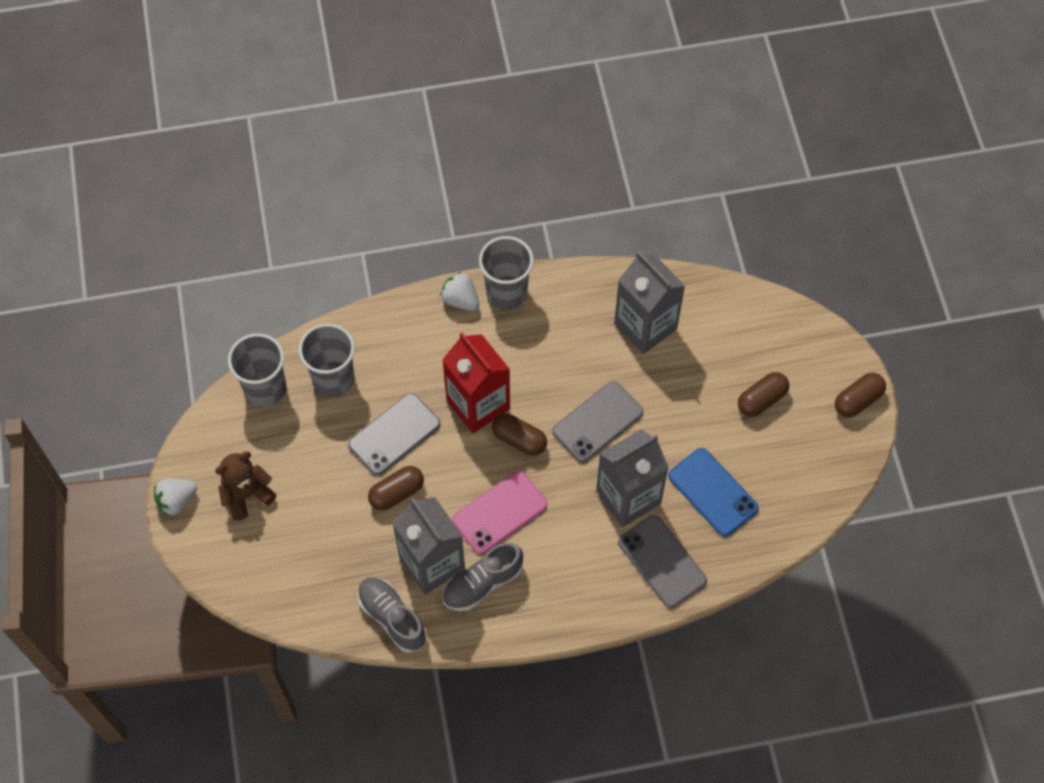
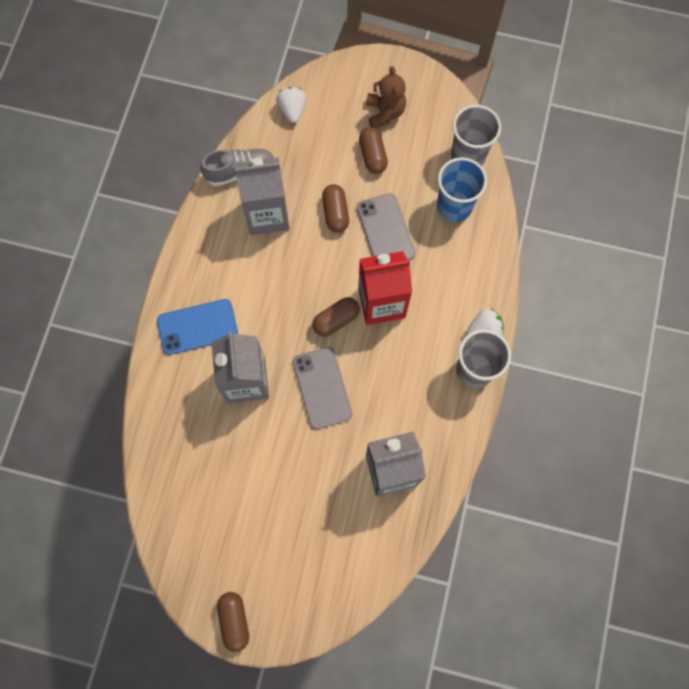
camera: 115 degrees right, 10 degrees up
(177, 501) = (402, 67): white strawberry -> white strawberry (292, 110)
(333, 379) = (454, 206): grey cup -> blue cup
(482, 583) = (233, 243): grey shoe -> none
(500, 512) = (282, 279): pink phone -> none
(661, 561) = (181, 380): grey phone -> none
(713, 492) = (216, 449): blue phone -> blue phone (197, 327)
(761, 400) = (276, 534): brown capsule -> brown capsule (372, 156)

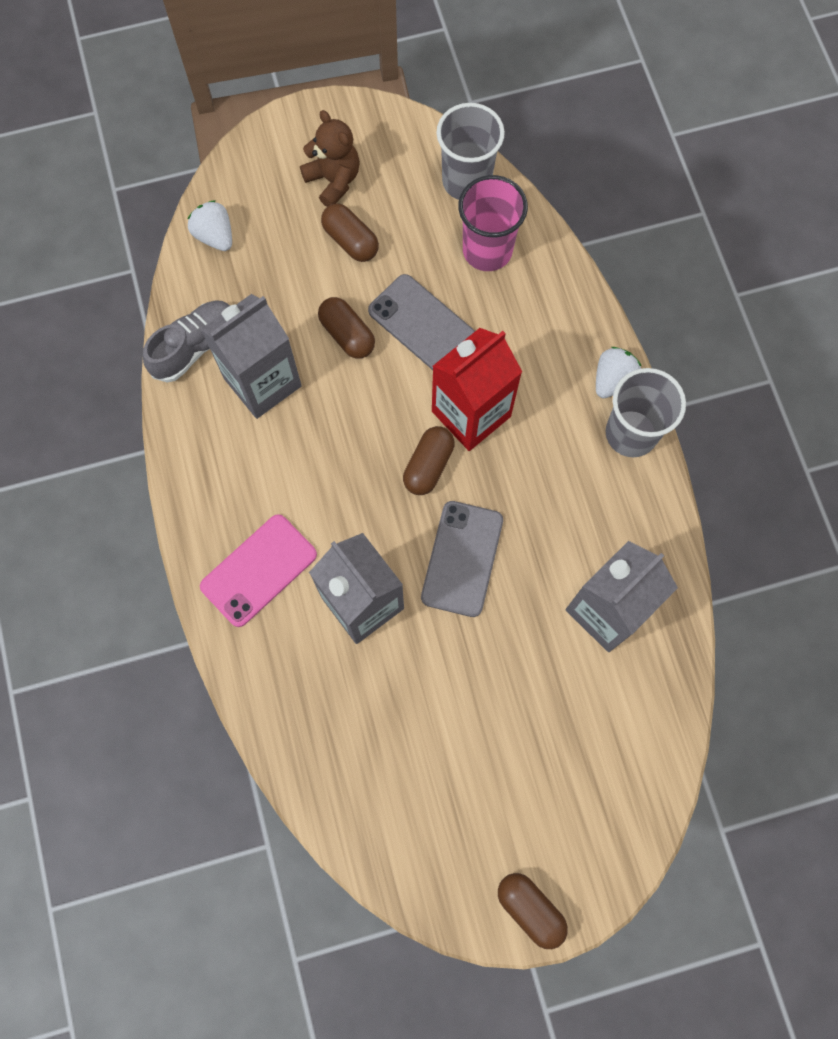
camera: 30 degrees left, 0 degrees up
(197, 327) = (259, 570): blue phone -> pink phone
(322, 388) = (462, 558): grey phone -> grey phone turned 60 degrees clockwise
(454, 206) = (487, 250): blue cup -> pink cup

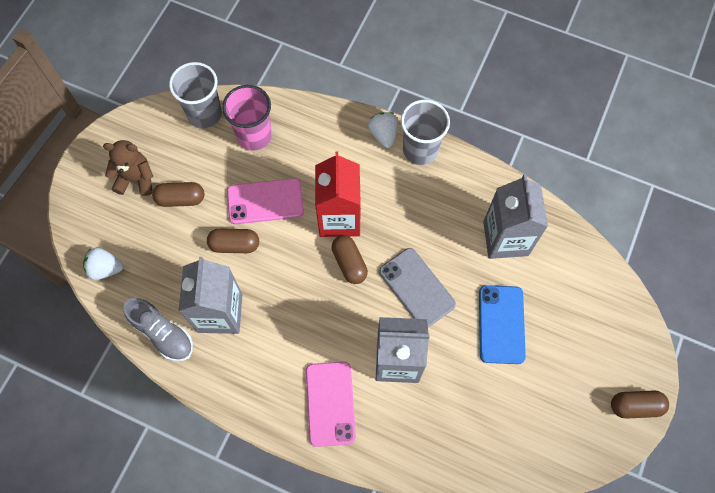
camera: 50 degrees left, 5 degrees down
(195, 347) = (163, 333): grey shoe -> grey shoe turned 135 degrees clockwise
(422, 324) = (265, 201): grey phone -> pink phone
(498, 683) = (501, 324): none -> blue phone

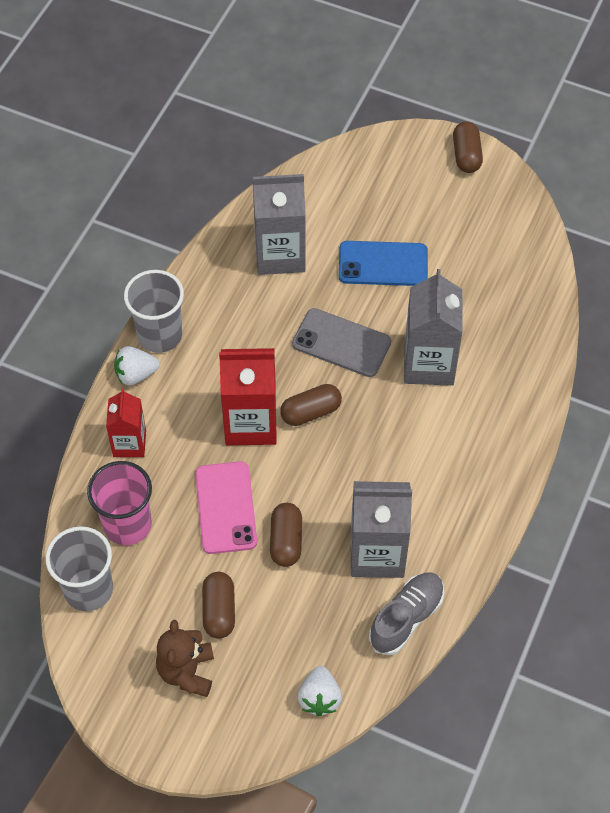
camera: 90 degrees left, 10 degrees down
(322, 133) = (129, 443): none -> red carton
(330, 403) = (482, 430): pink phone -> none
(416, 288) = (341, 343): grey phone -> grey phone turned 60 degrees clockwise

